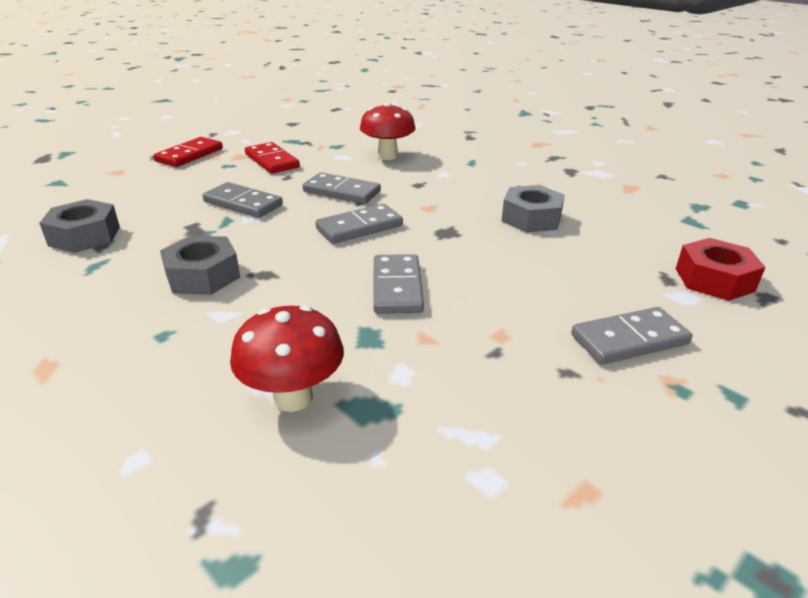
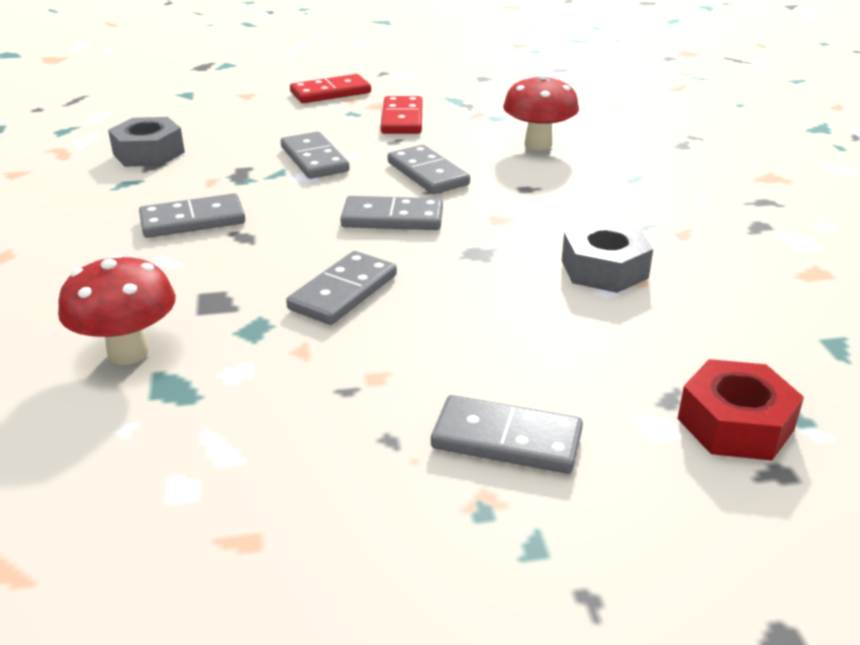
camera: 35 degrees right, 0 degrees up
(203, 276) = (193, 220): grey nut -> grey domino

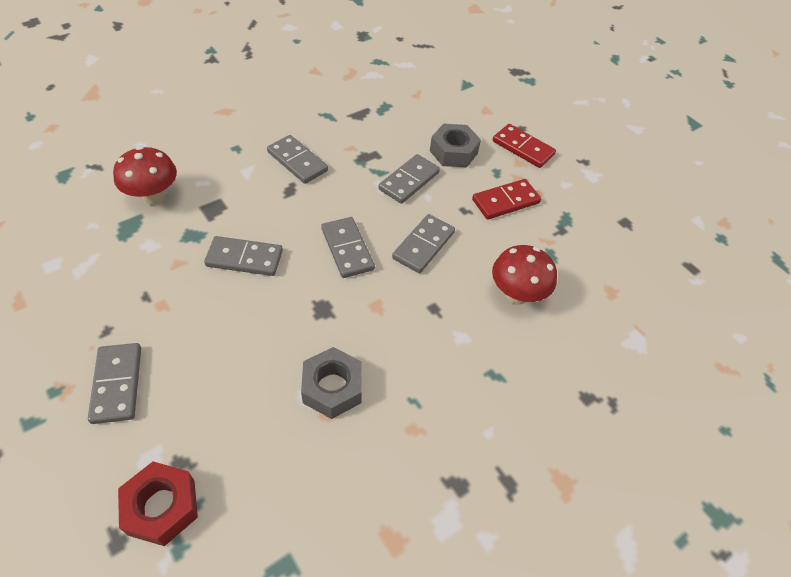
camera: 60 degrees right, 20 degrees up
(149, 153) = (370, 107): grey nut -> grey nut (453, 152)

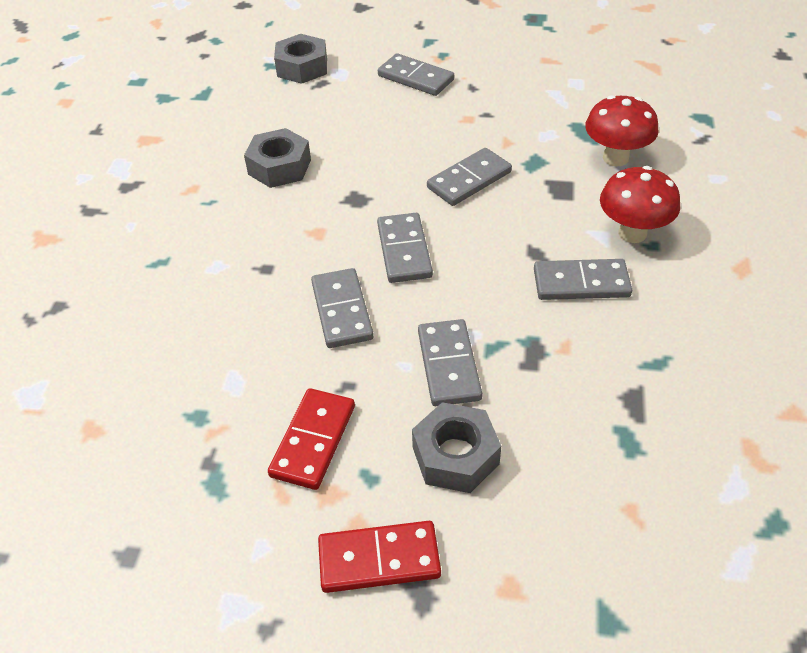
camera: 140 degrees right, 5 degrees down
(162, 507) = (302, 67): red nut -> grey nut
(347, 249) = (404, 250): grey domino -> grey domino turned 60 degrees clockwise
(516, 295) = (198, 340): red mushroom -> red mushroom (632, 233)

